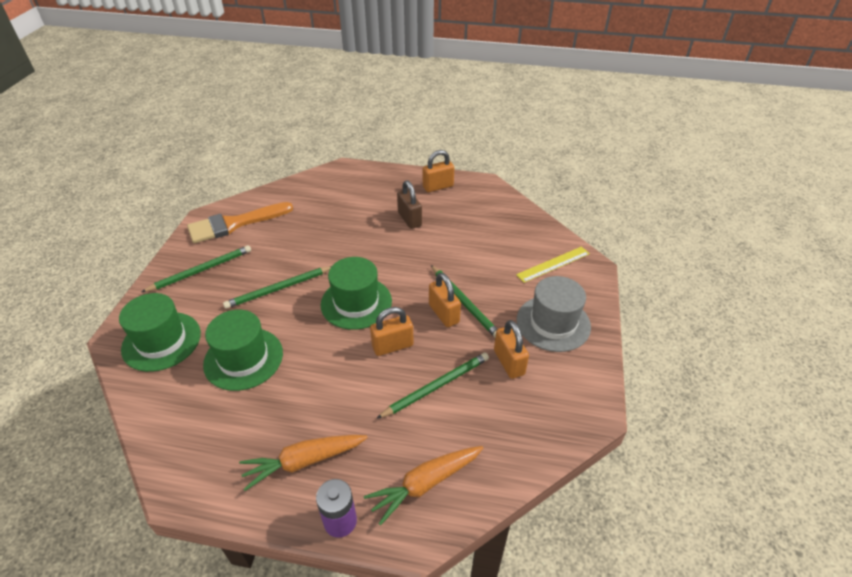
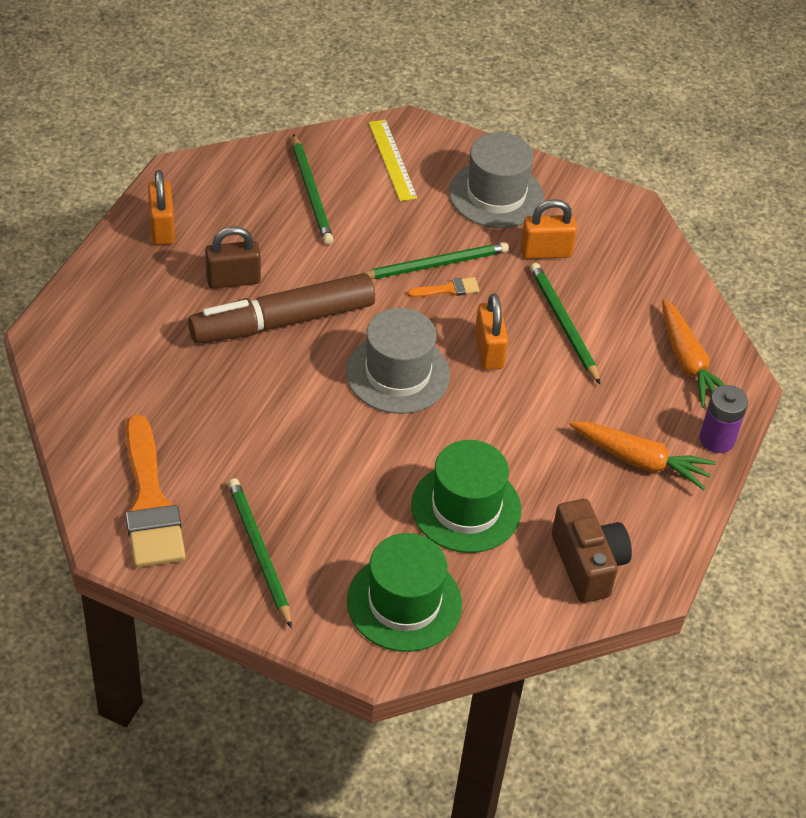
camera: 80 degrees left, 5 degrees up
(195, 440) = (587, 564): none -> brown camera
(278, 289) = (338, 457): green pencil -> green pencil (311, 192)
(304, 461) = (639, 460): orange carrot -> orange carrot turned 60 degrees counterclockwise
(356, 303) = (398, 374): green hat -> grey hat
(383, 244) = (282, 321): none -> brown marker
(443, 314) = (448, 289): orange padlock -> orange brush

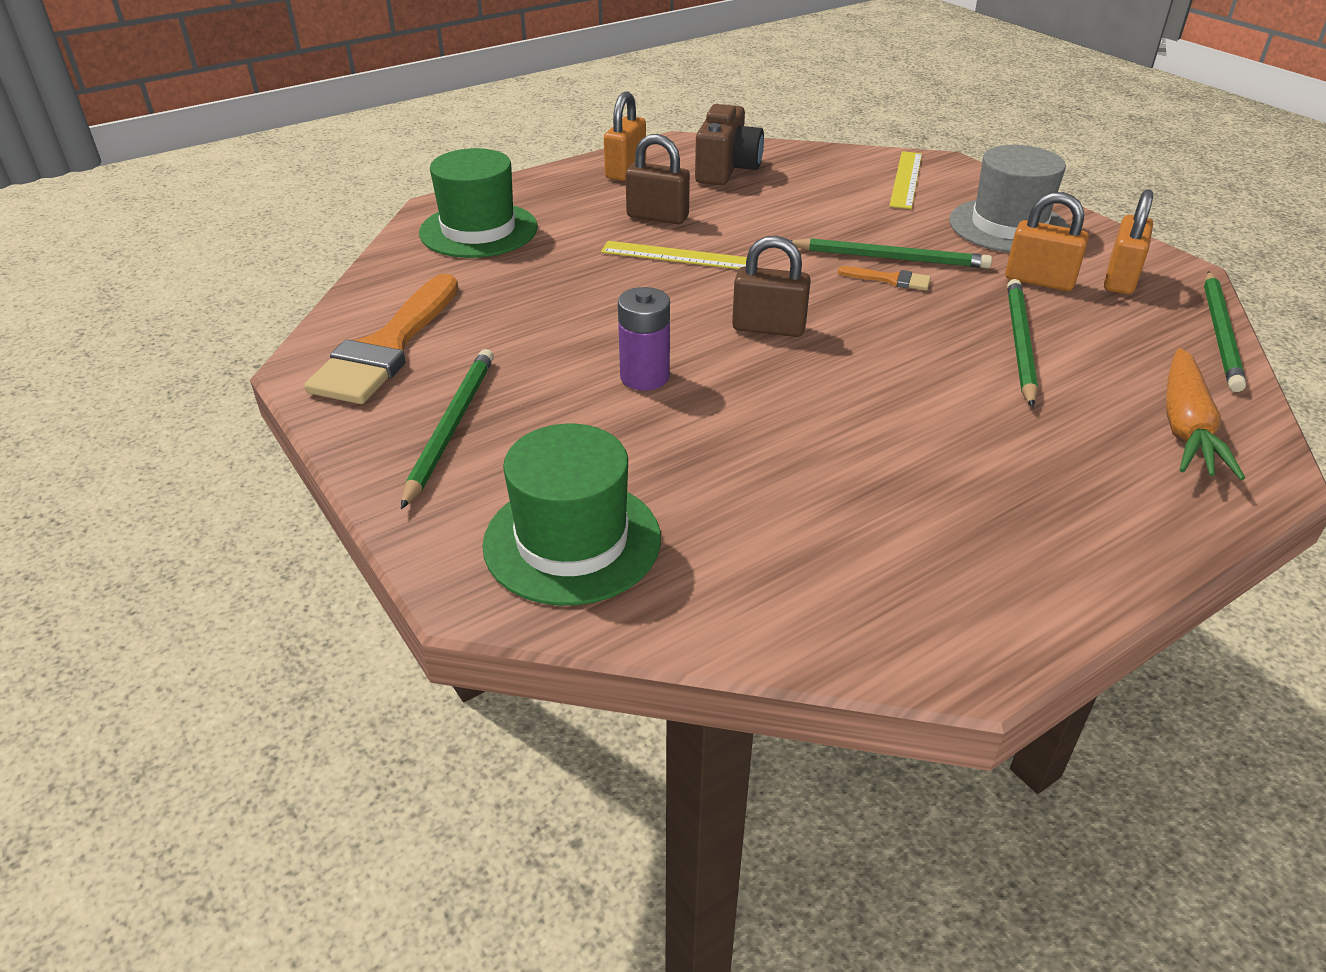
camera: 35 degrees right, 10 degrees down
(282, 321) = (677, 256): brown marker -> yellow ruler
(311, 192) = (798, 181): green pencil -> green pencil (1220, 333)
(398, 374) = (768, 328): grey hat -> brown padlock
(466, 508) = (746, 472): green hat -> green hat (478, 230)
(489, 351) = (900, 340): orange padlock -> orange padlock (1120, 279)
(587, 564) = (875, 597): brown camera -> brown camera (726, 169)
(639, 460) = (1043, 506): orange carrot -> none
(717, 439) = (1189, 522): purple battery -> purple battery (644, 377)

